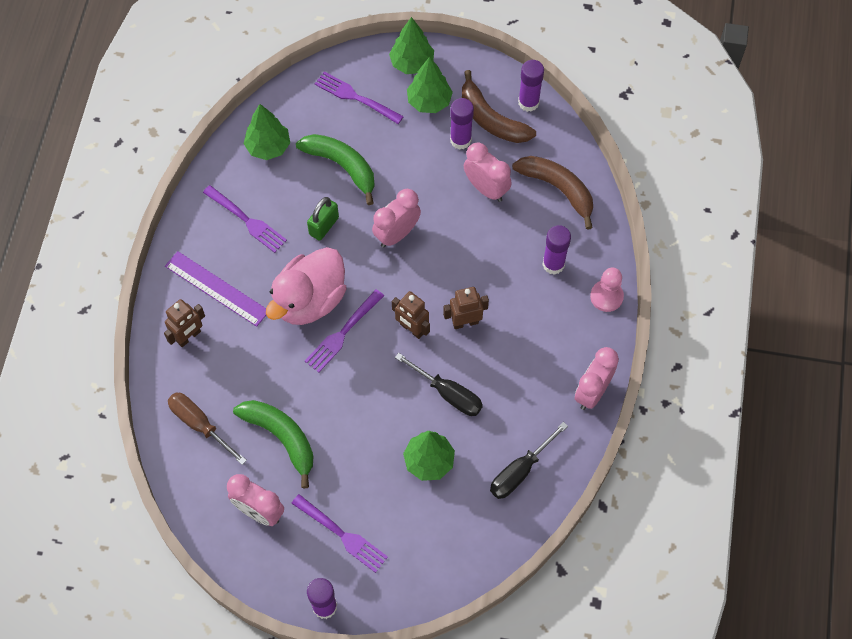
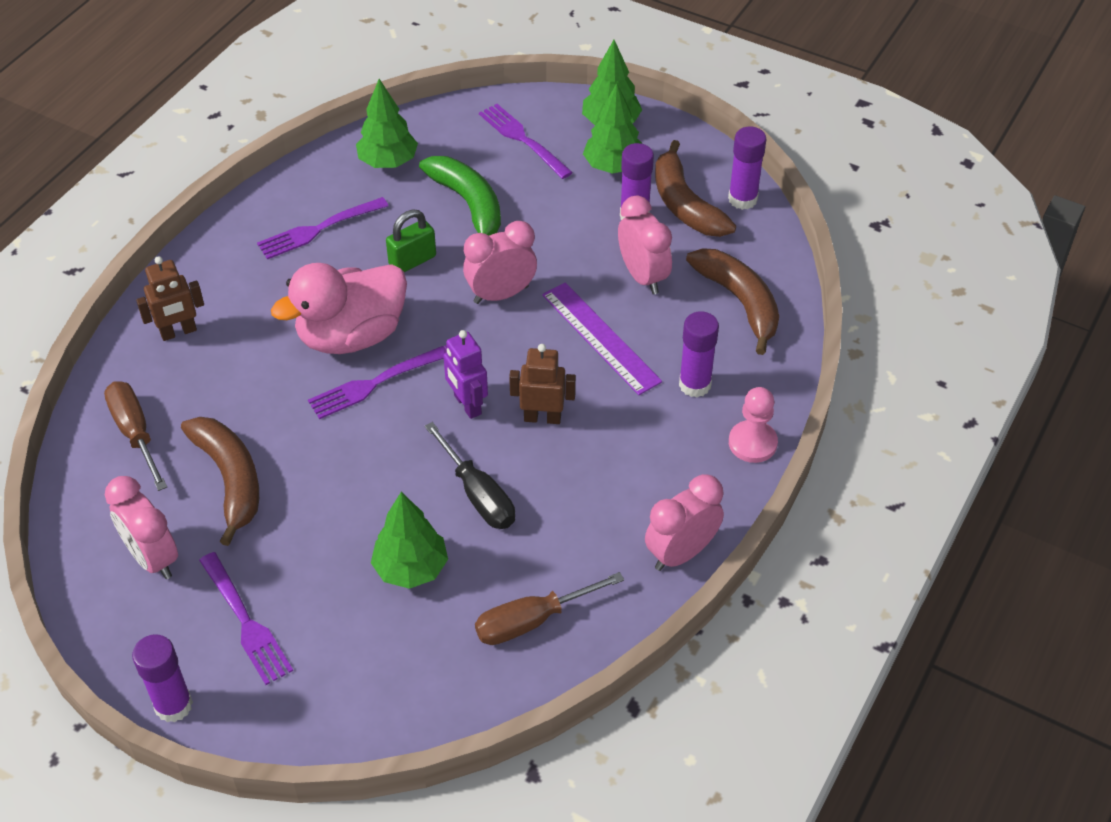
camera: 20 degrees right, 15 degrees down
(216, 288) = (242, 290): purple ruler -> purple ruler (600, 338)
(246, 220) = (319, 229): purple fork -> purple fork turned 90 degrees clockwise
(281, 437) = (230, 479): green banana -> brown banana
(412, 329) = (467, 405): brown robot -> purple robot
(520, 471) = (532, 620): black screwdriver -> brown screwdriver

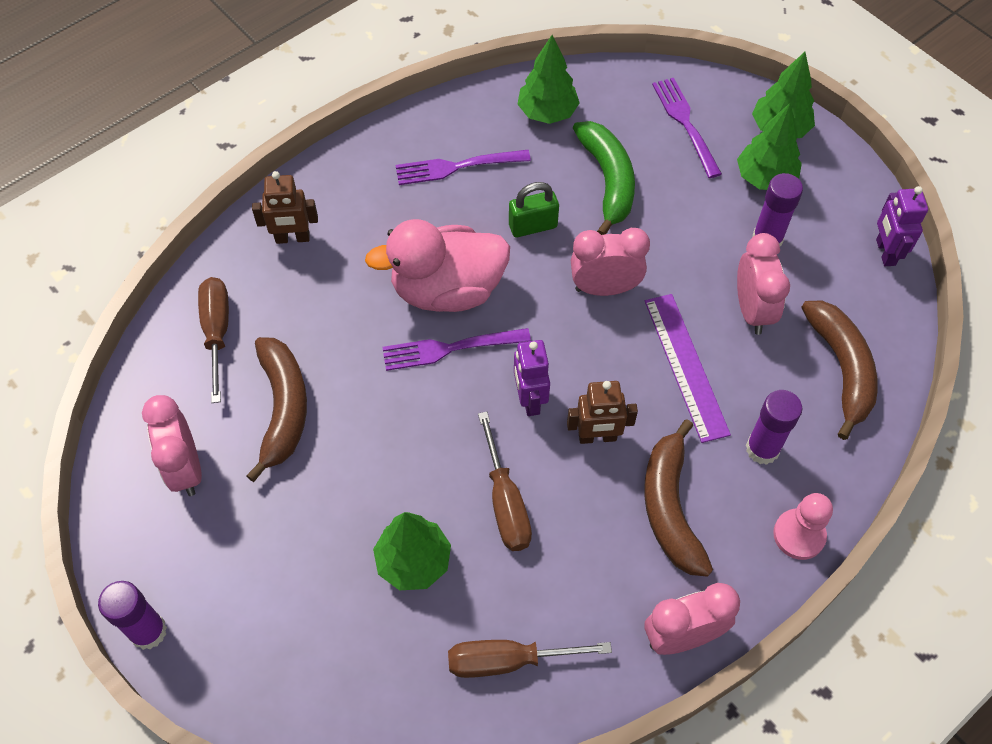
camera: 20 degrees right, 10 degrees up
(245, 621) = (243, 565): purple fork -> none
(478, 494) = (505, 501): black screwdriver -> brown screwdriver
(542, 417) = (597, 437): brown robot -> brown robot turned 150 degrees clockwise
(685, 204) = (823, 241): brown banana -> brown banana (670, 507)
(742, 199) = (885, 252): purple glue stick -> purple robot

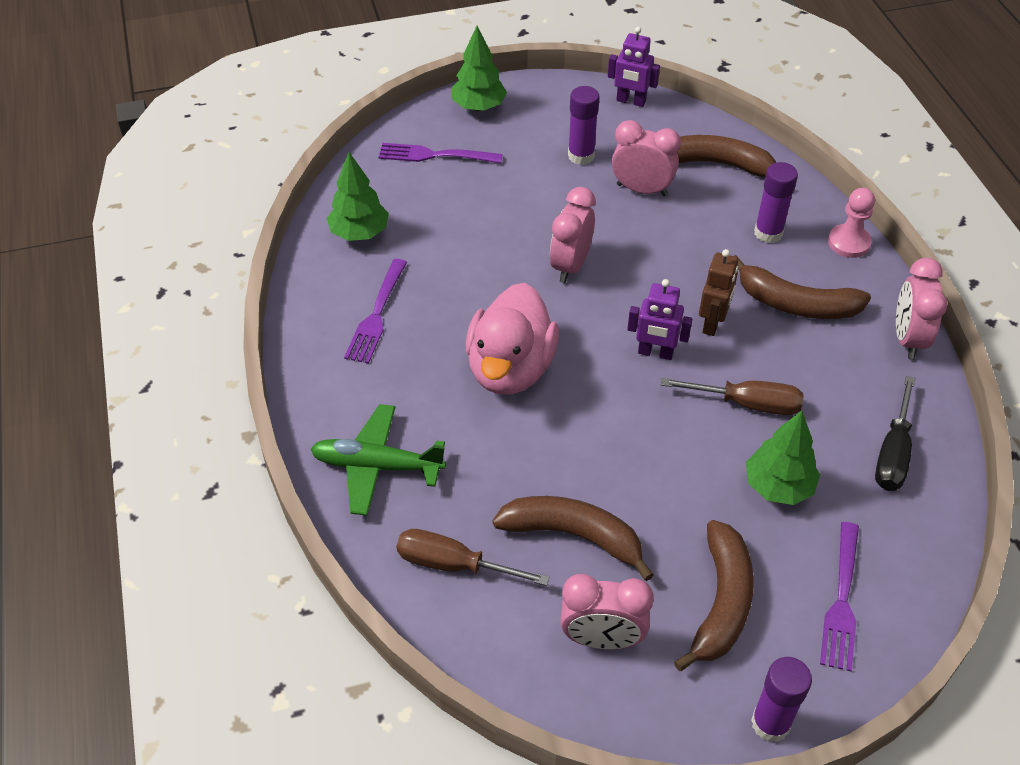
camera: 65 degrees left, 10 degrees down
(259, 552) = (721, 603): none -> brown banana
(292, 238) = (377, 466): brown robot -> green plane
(451, 348) = (574, 387): purple fork -> purple fork (841, 599)
(509, 660) = (893, 452): brown screwdriver -> black screwdriver
(533, 226) = (478, 287): green padlock -> none
(608, 181) = (461, 223): green banana -> none
(686, 366) = (673, 246): purple ruler -> none
(765, 178) = (521, 133): green tree -> none

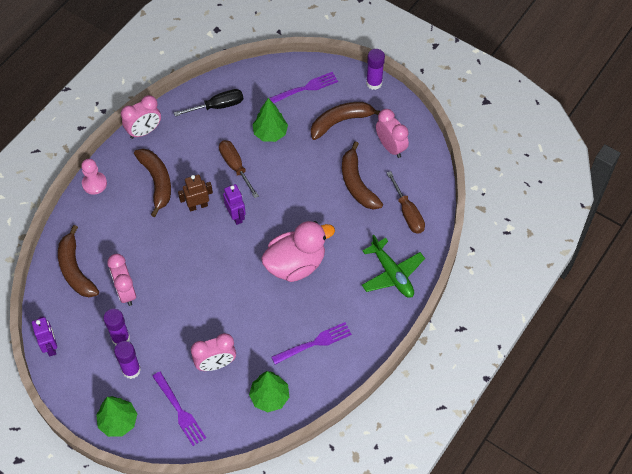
camera: 130 degrees left, 10 degrees up
(571, 265) = (209, 285): pink clock -> pink clock (215, 364)
(768, 233) = (114, 219): purple glue stick -> purple glue stick (131, 370)

